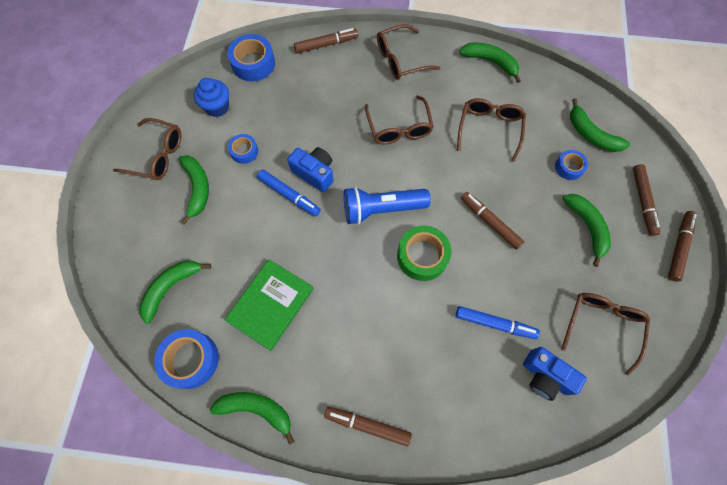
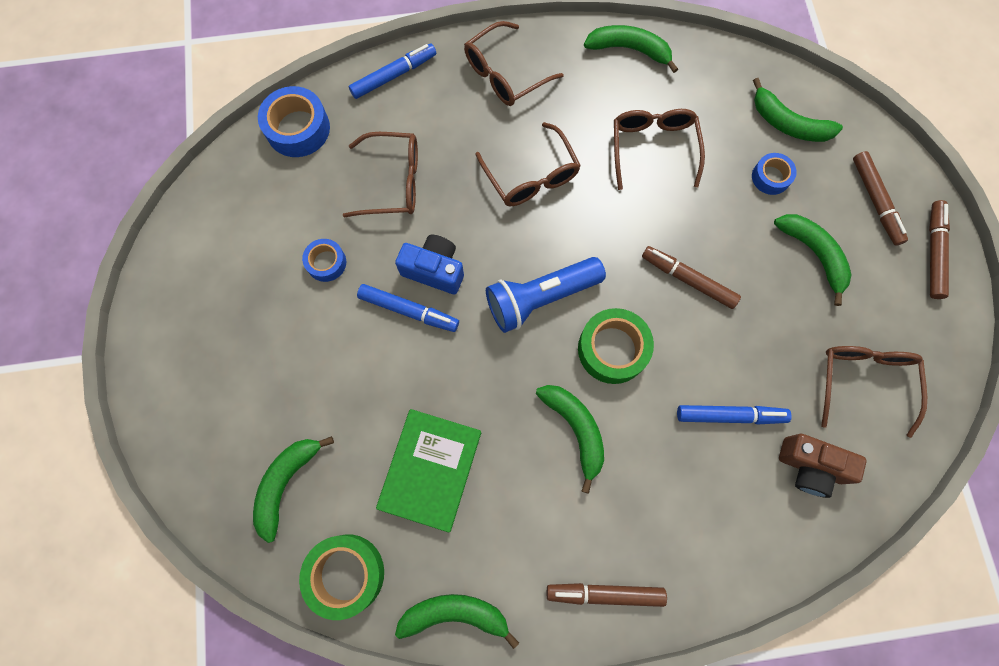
camera: 15 degrees left, 5 degrees up
(158, 155) = (204, 299): brown glasses -> brown glasses (393, 182)
(191, 360) = (346, 574): blue tape -> green tape
(197, 188) = (277, 333): green banana -> green banana (575, 429)
(217, 107) = (267, 207): blue cupcake -> none
(326, 44) = (394, 75): brown marker -> blue marker
(545, 376) = (810, 467): blue camera -> brown camera

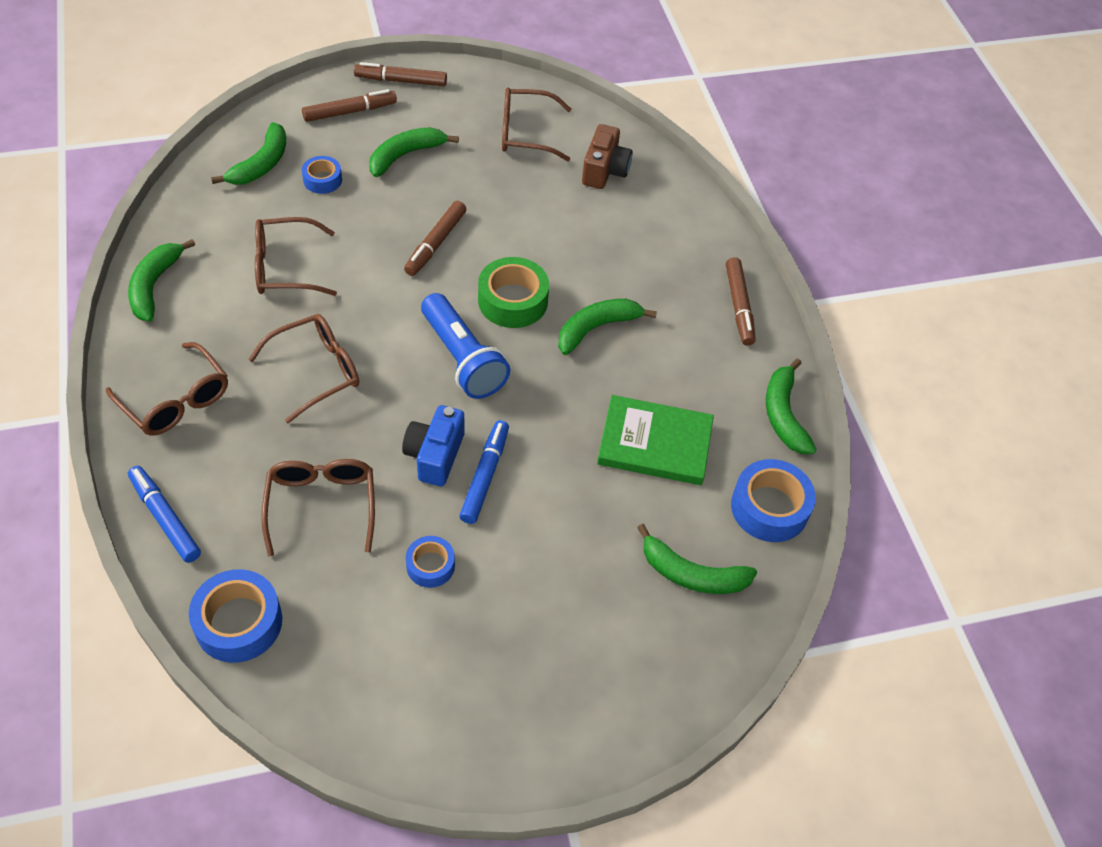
camera: 100 degrees left, 20 degrees down
(346, 574) = (769, 508): green tape -> blue tape
(730, 415) = (567, 219): blue marker -> none

